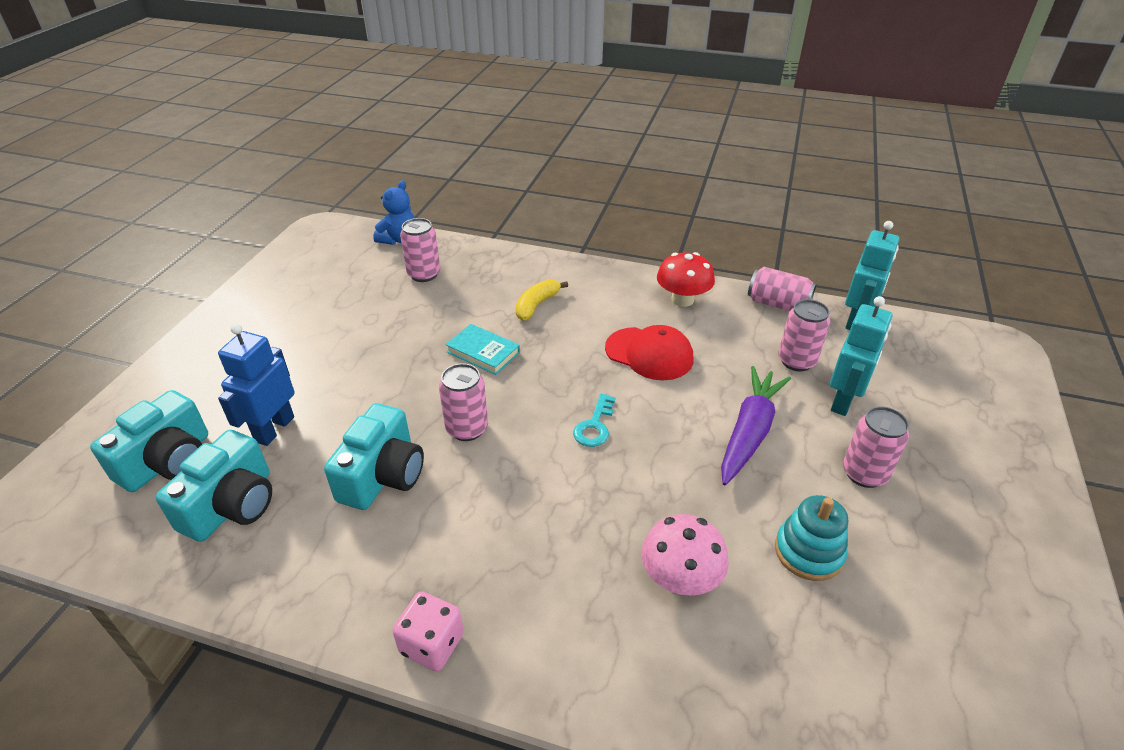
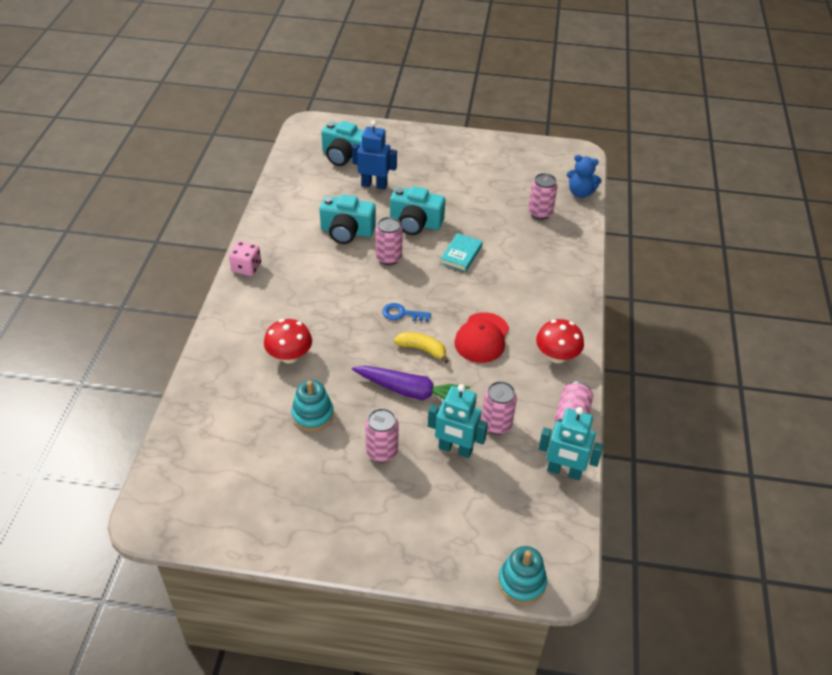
camera: 80 degrees right, 5 degrees up
(232, 505) = (320, 185): turquoise camera -> turquoise camera (415, 223)
(536, 305) = (522, 274): yellow banana -> yellow banana (422, 349)
(594, 426) = (402, 314): turquoise key -> blue key
(680, 578) = (289, 356): pink mushroom -> red mushroom
(1018, 373) = (521, 582): none -> turquoise stacking toy

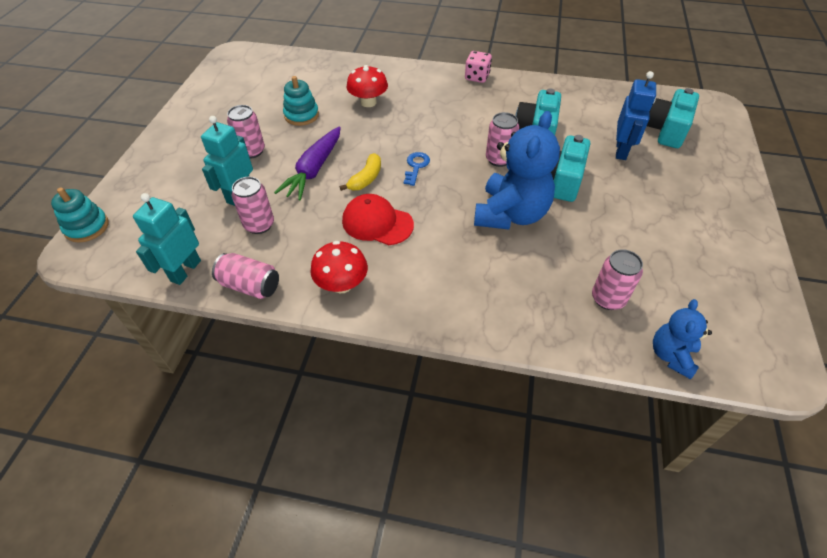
camera: 95 degrees right, 5 degrees up
(461, 255) = (510, 214): turquoise book -> blue teddy bear

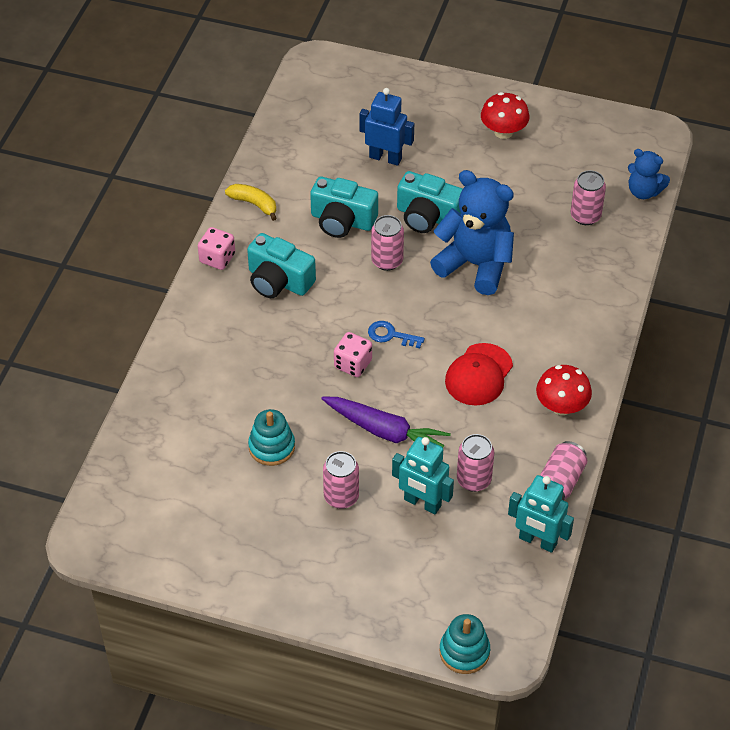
camera: 85 degrees left, 0 degrees up
(366, 179) = (406, 382): yellow banana -> yellow banana (254, 204)
(368, 102) = (254, 375): red mushroom -> red mushroom (503, 132)
(383, 148) = (353, 364): none -> pink dice
(666, 130) = (355, 113): turquoise camera -> turquoise camera (278, 281)

